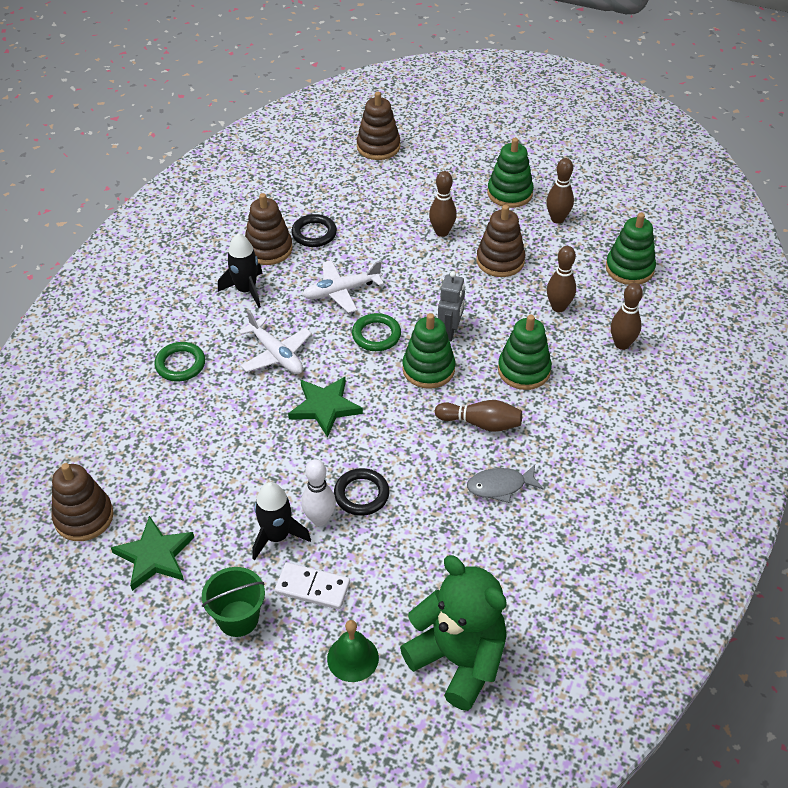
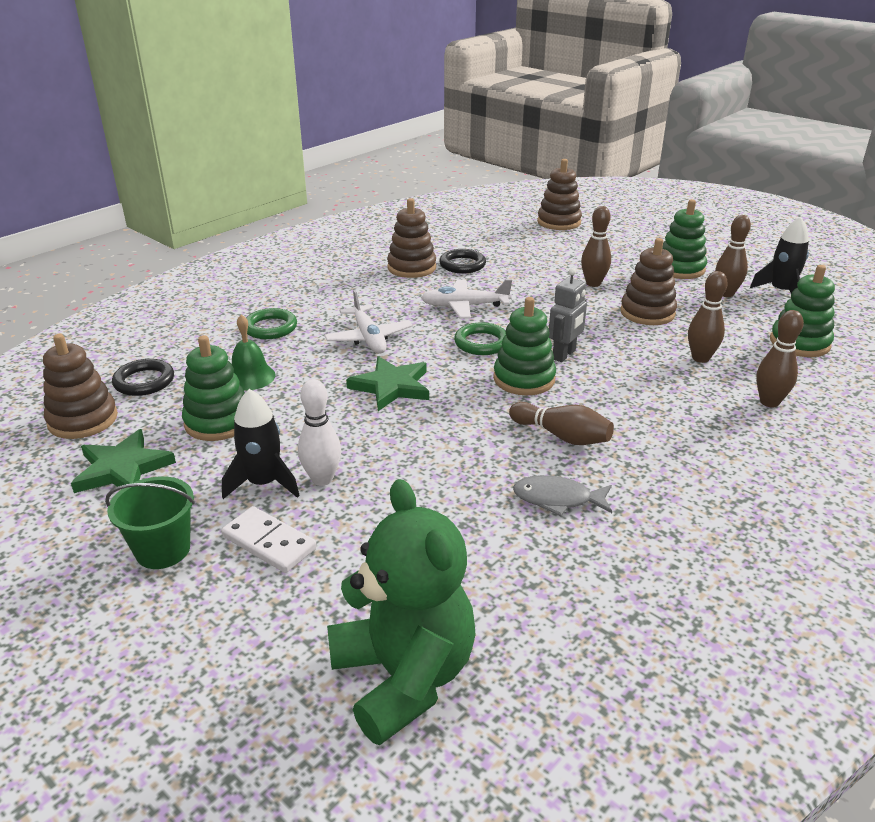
camera: 20 degrees right, 15 degrees down
(246, 290) = (371, 290): black rocket -> black rocket (781, 292)
(352, 658) = (267, 632): green bell -> green bell (250, 377)
(361, 494) = (384, 468): black ring -> black ring (144, 381)
(524, 370) = (636, 401): green stacking toy -> green stacking toy (218, 422)

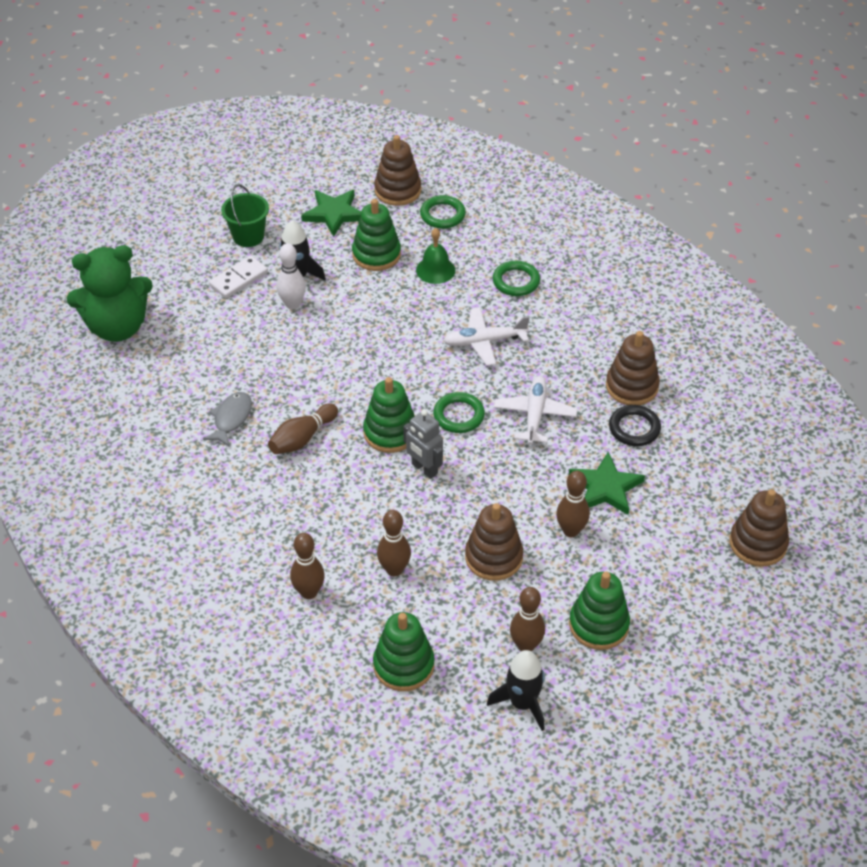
camera: 100 degrees right, 15 degrees up
(144, 381) = (442, 215): black ring -> green ring
(391, 386) = (400, 349): green star -> green star (605, 487)

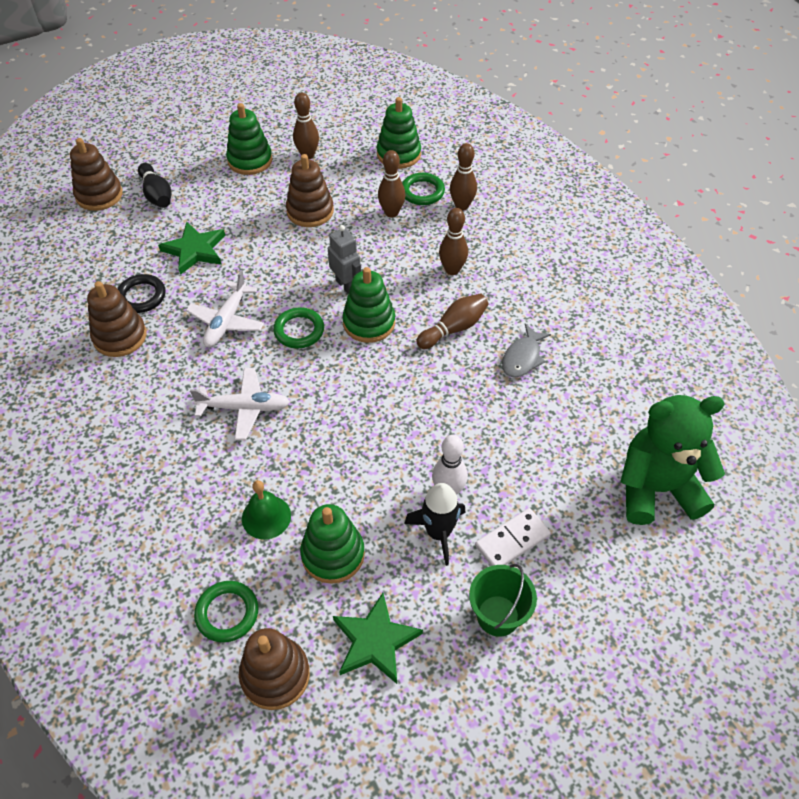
camera: 170 degrees left, 5 degrees up
(516, 281) = (177, 484): green ring -> green ring (422, 192)
(522, 703) = (323, 126): black rocket -> none
(571, 531) = (240, 222): brown bowling pin -> brown bowling pin (452, 270)
(689, 554) = (157, 195): none -> black bowling pin

